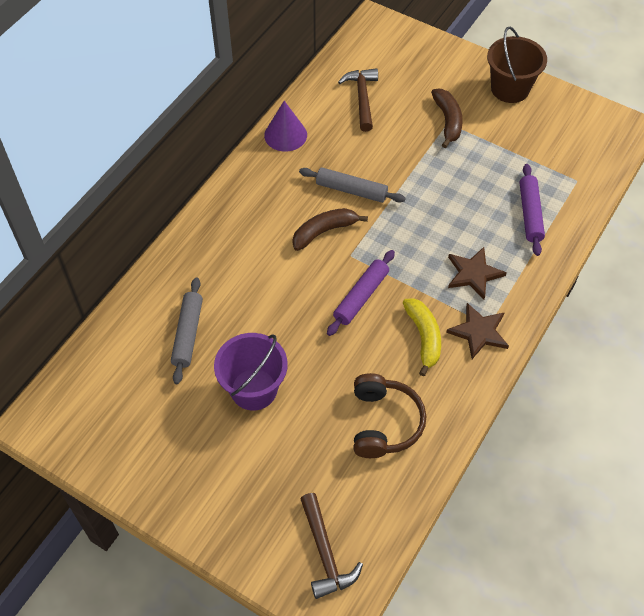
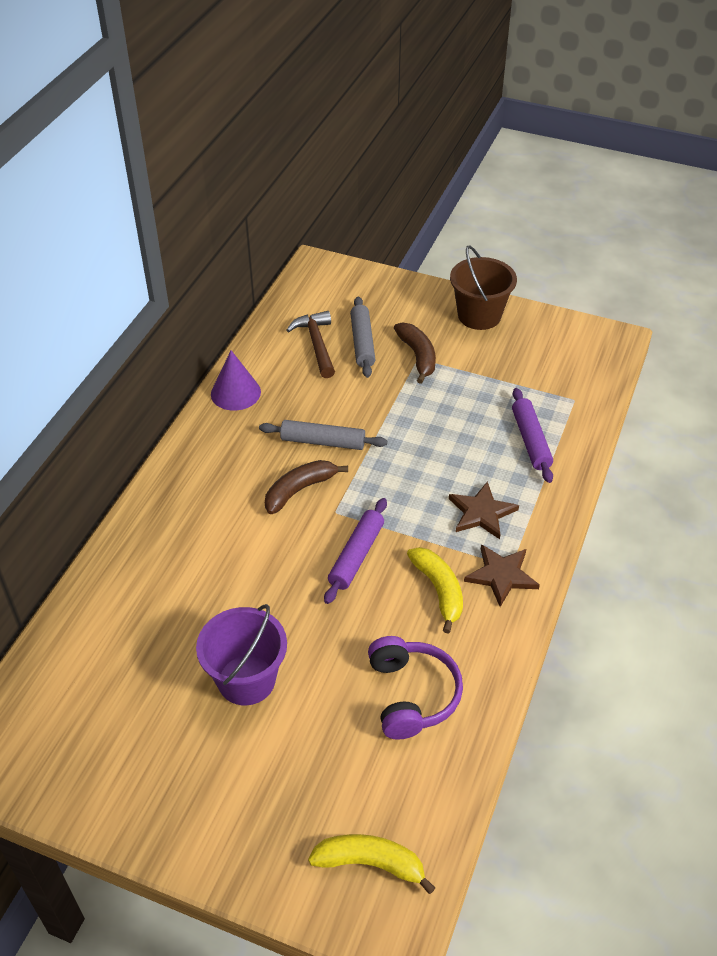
camera: 10 degrees left, 10 degrees down
(188, 334) = (155, 627): grey rolling pin -> grey rolling pin (362, 343)
(325, 553) = (370, 863): brown hammer -> yellow banana
(384, 423) = (411, 695): brown headphones -> purple headphones

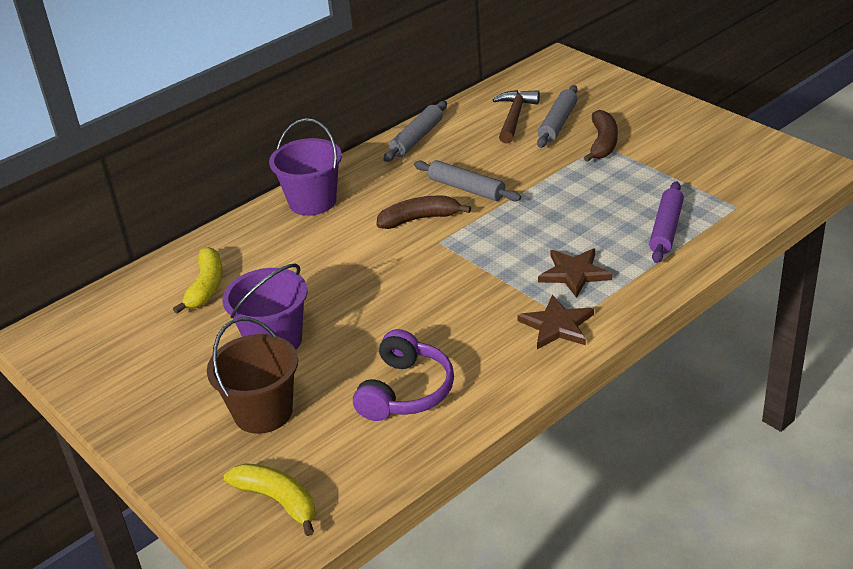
camera: 30 degrees right, 10 degrees down
(176, 498) = (312, 202): none -> purple bucket
(235, 393) = (417, 138): purple cone -> grey rolling pin
(356, 555) = (433, 277): purple rolling pin -> none
(439, 590) = (489, 321): yellow banana -> yellow banana (206, 286)
(479, 315) = (688, 123): brown bucket -> brown bucket (263, 412)

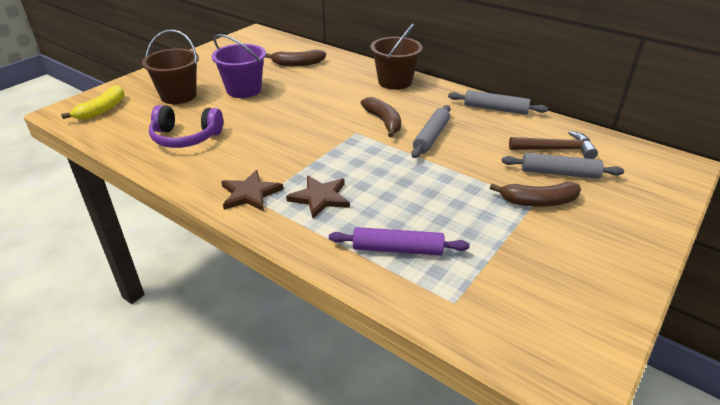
camera: 75 degrees right, 0 degrees up
(206, 286) = (298, 64): yellow banana -> brown banana
(312, 202) = (395, 82): purple bucket -> brown bucket

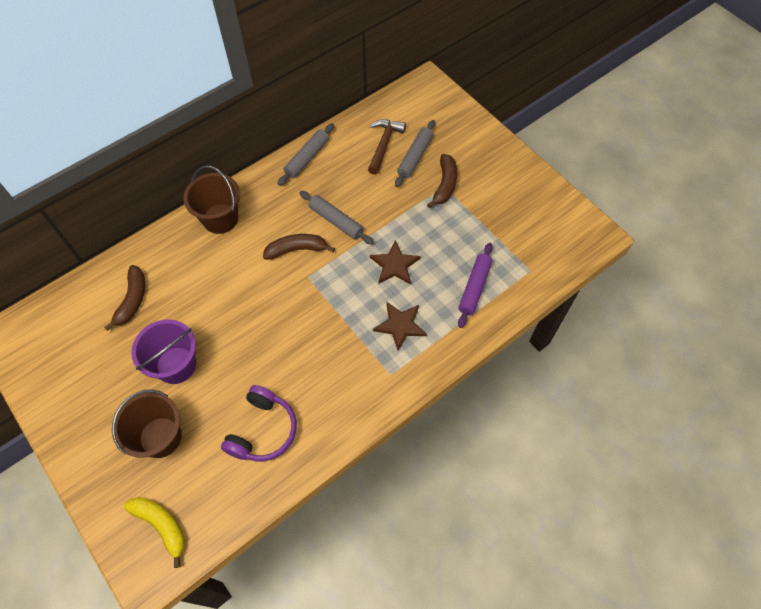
camera: 75 degrees left, 25 degrees up
(250, 193) = (379, 378): brown star -> brown star (394, 265)

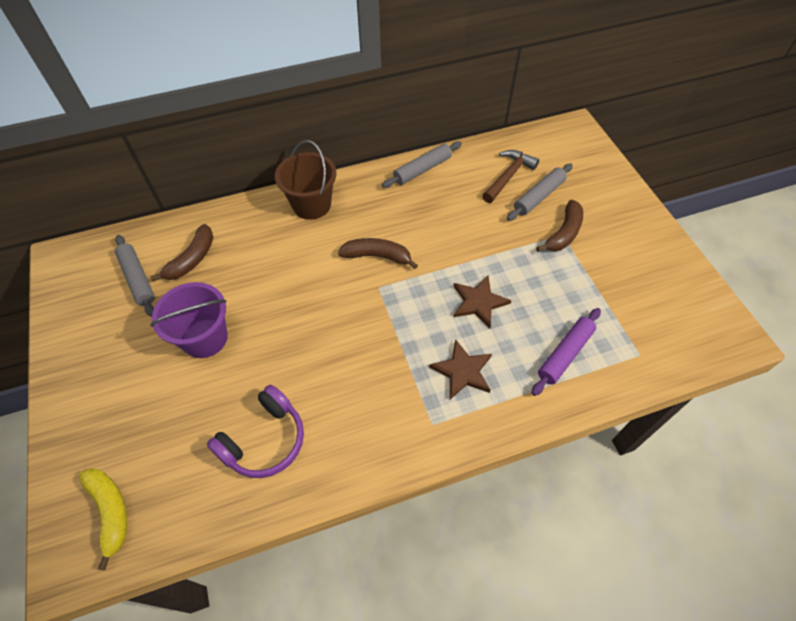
camera: 20 degrees right, 5 degrees down
(160, 437) = (155, 410): brown bucket -> none
(336, 221) = (430, 239): grey rolling pin -> grey rolling pin (138, 279)

